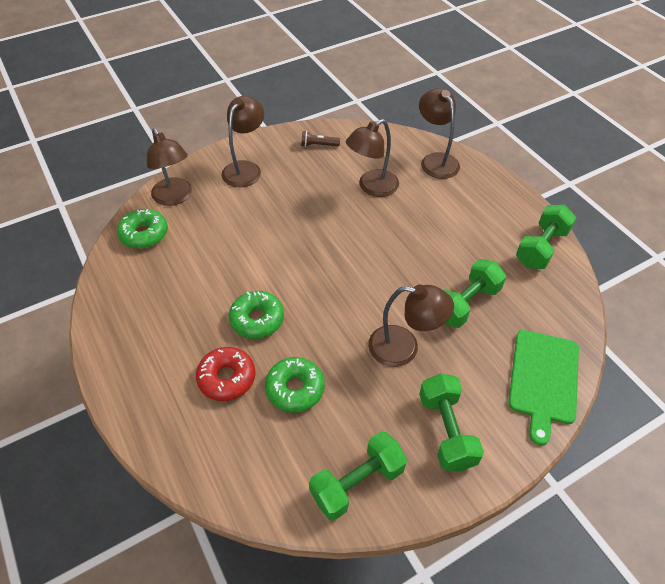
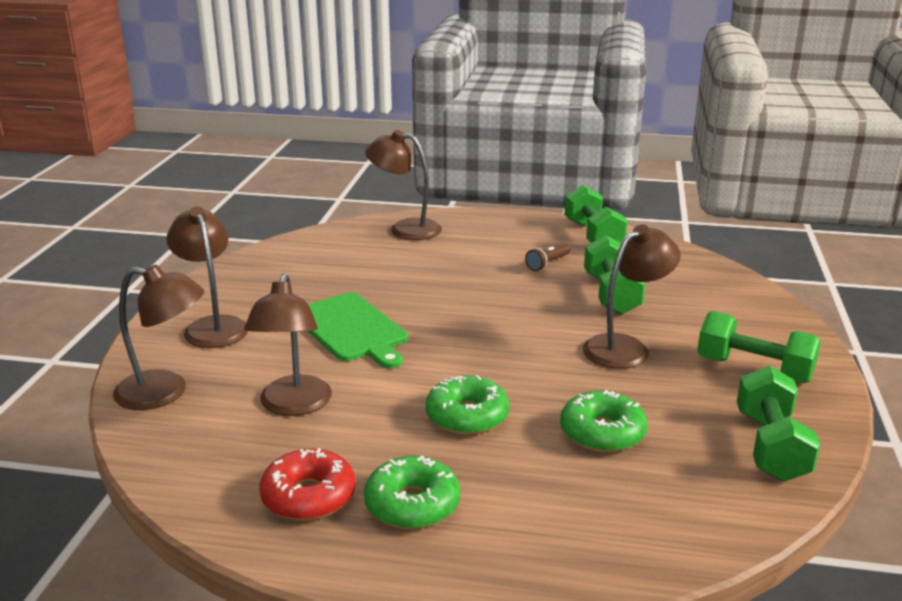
camera: 50 degrees left, 25 degrees down
(144, 234) = (187, 442): green donut -> green donut (412, 504)
(227, 378) = (529, 474): red donut -> red donut (308, 496)
(318, 145) = (265, 271): brown flashlight -> brown flashlight (548, 264)
(372, 187) = (383, 272): brown lamp -> brown lamp (293, 405)
(543, 379) = (744, 300): green cutting board -> green cutting board (351, 329)

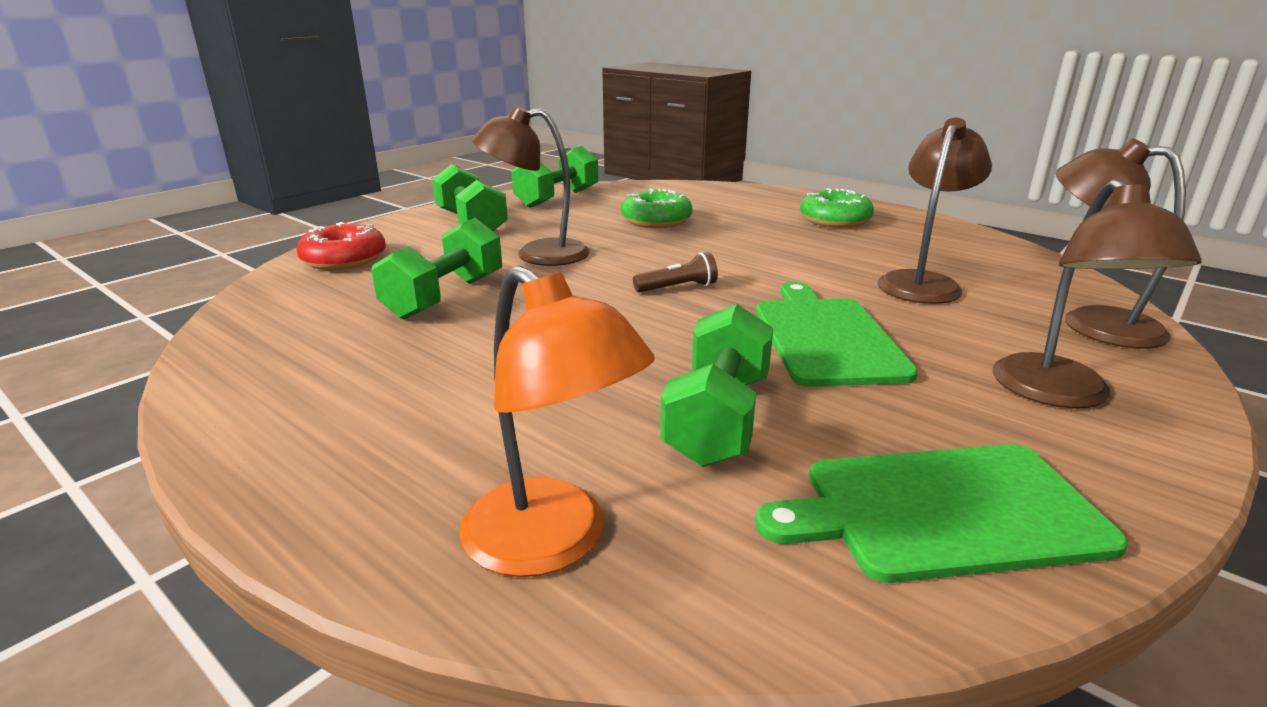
camera: 150 degrees left, 0 degrees up
(277, 265) = (943, 511): none -> green cutting board
(308, 496) = (914, 235): red donut -> red donut (344, 259)
(405, 229) = (552, 543): brown lamp -> orange lamp
(467, 416) = (752, 246): green donut -> none
(548, 264) = (432, 356): brown flashlight -> brown flashlight (677, 288)
(593, 236) = (257, 386): green dumbbell -> green dumbbell (718, 419)

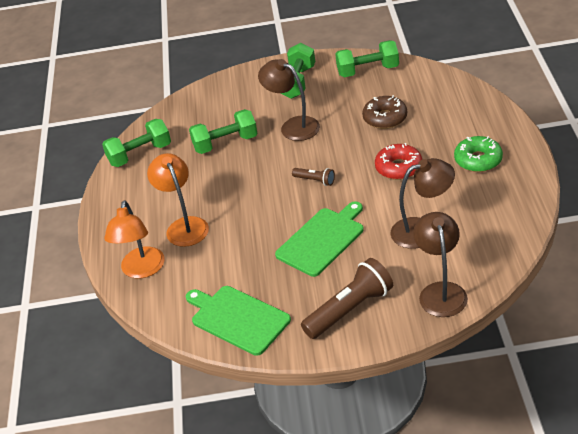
camera: 50 degrees right, 15 degrees up
(344, 259) = (217, 95): red donut -> red donut (398, 167)
(536, 418) = (184, 226): none -> orange lamp
(656, 221) = (385, 118): green donut -> brown donut
(718, 419) = (230, 255): green dumbbell -> green dumbbell (140, 154)
(1059, 394) = (350, 310): brown lamp -> brown flashlight

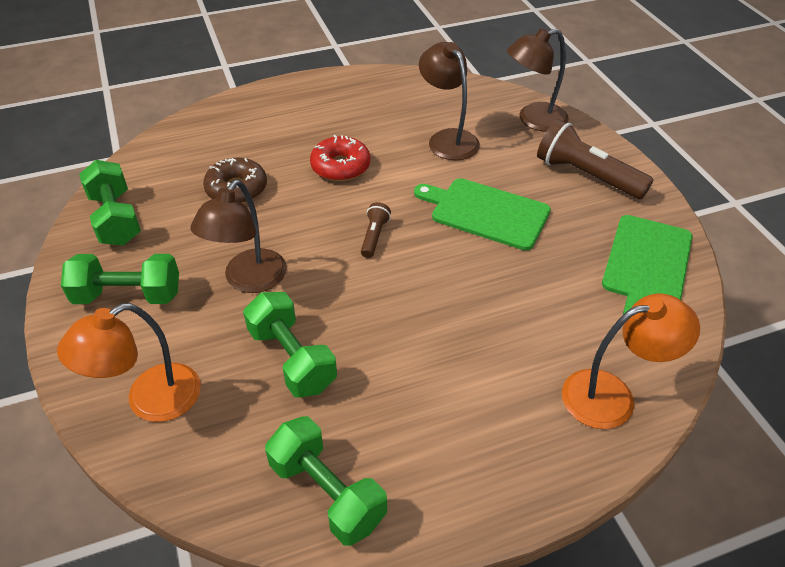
camera: 110 degrees left, 5 degrees up
(184, 226) = (501, 365): orange lamp -> orange lamp (150, 401)
(478, 160) = (322, 111): green donut -> none

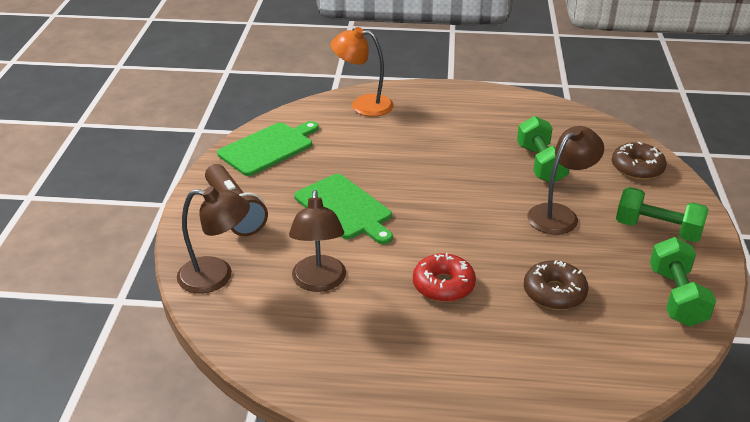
camera: 155 degrees left, 10 degrees down
(150, 401) = (637, 168): orange lamp -> brown donut
(327, 493) = (539, 112): green dumbbell -> none
(374, 236) = (447, 217): brown flashlight -> none

